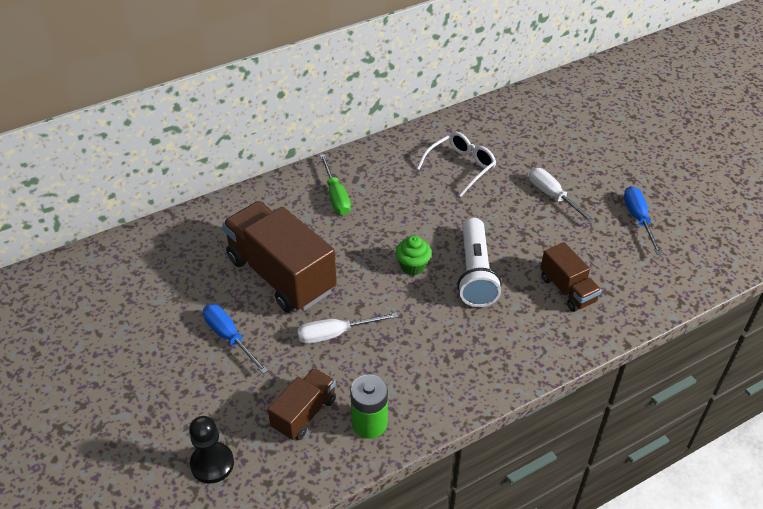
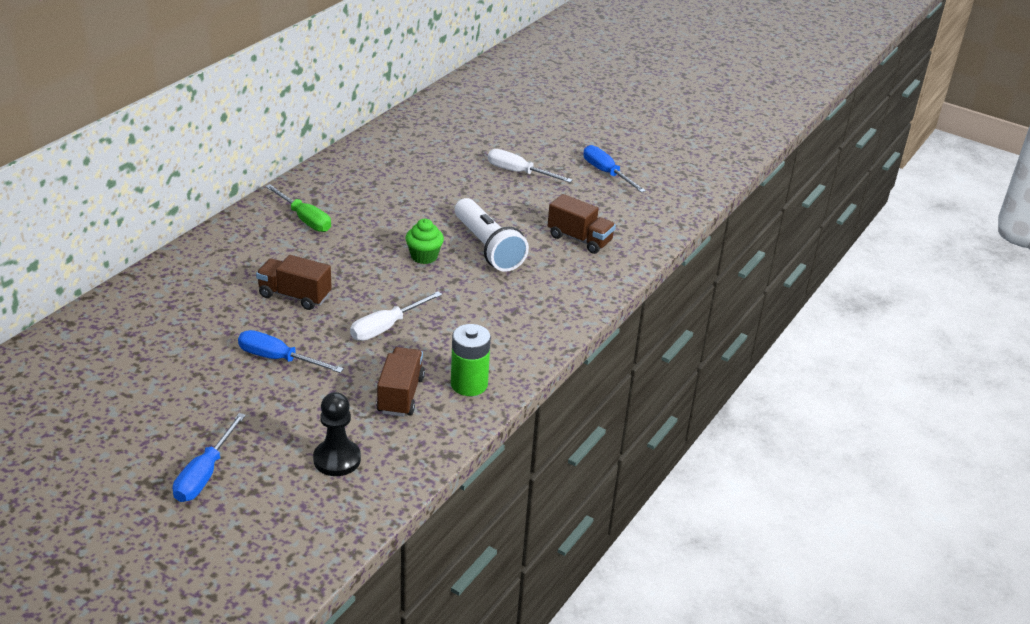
camera: 30 degrees left, 10 degrees down
(104, 437) = (205, 474): none -> blue screwdriver
(281, 275) = (295, 296): brown truck -> brown truck, size x0.52
(461, 167) = (415, 168): white glasses -> none

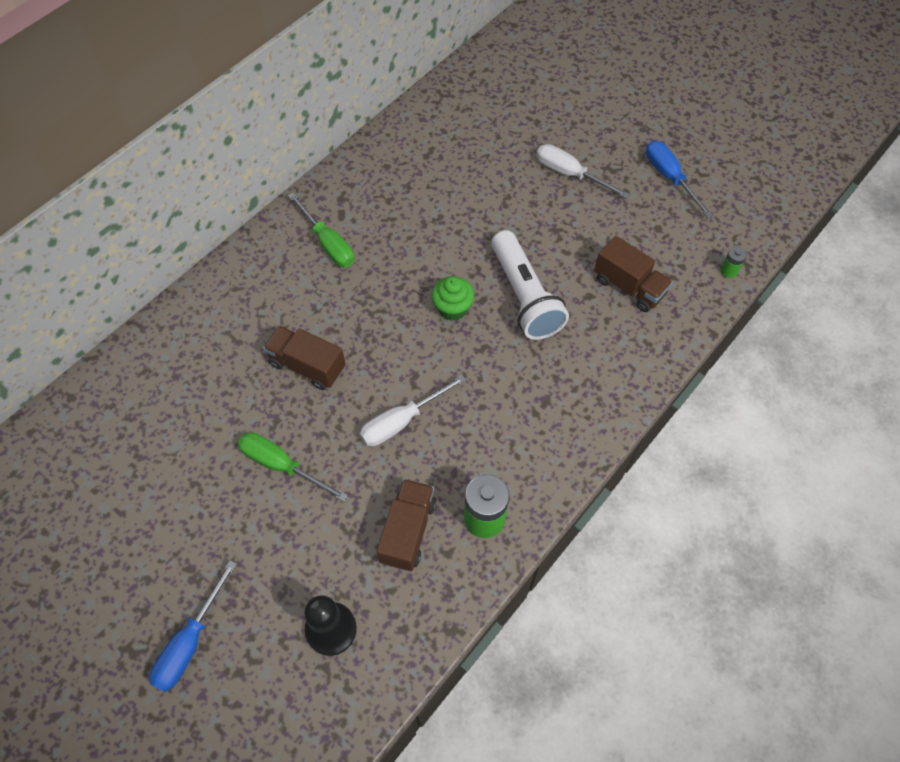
camera: 10 degrees right, 25 degrees up
(278, 359) = (281, 465): blue screwdriver -> green screwdriver
(665, 227) = (729, 271): none -> green battery

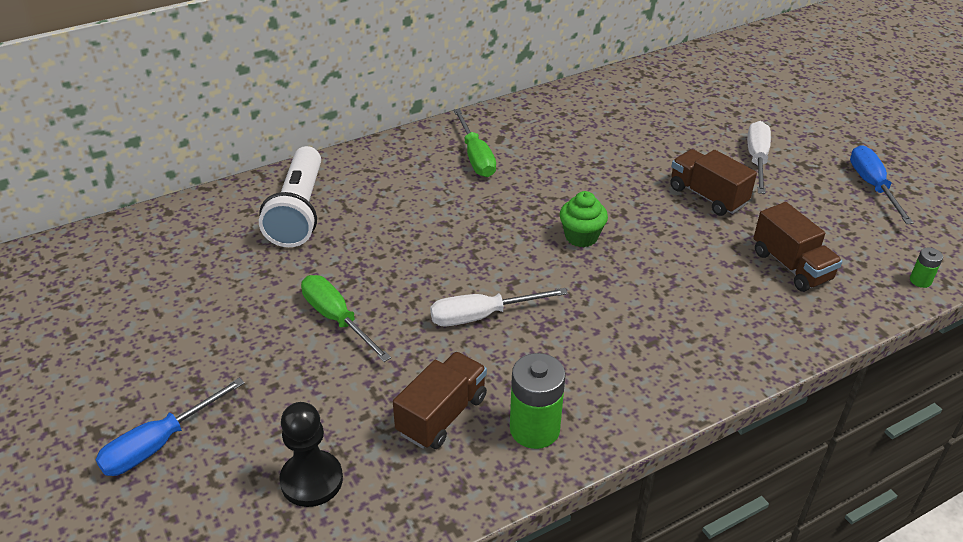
camera: 20 degrees right, 20 degrees down
(307, 366) = (406, 245): brown truck -> brown truck (707, 196)
(524, 296) = (665, 245): white flashlight -> white flashlight (299, 211)
(570, 174) = (757, 159): white screwdriver -> white screwdriver turned 45 degrees clockwise

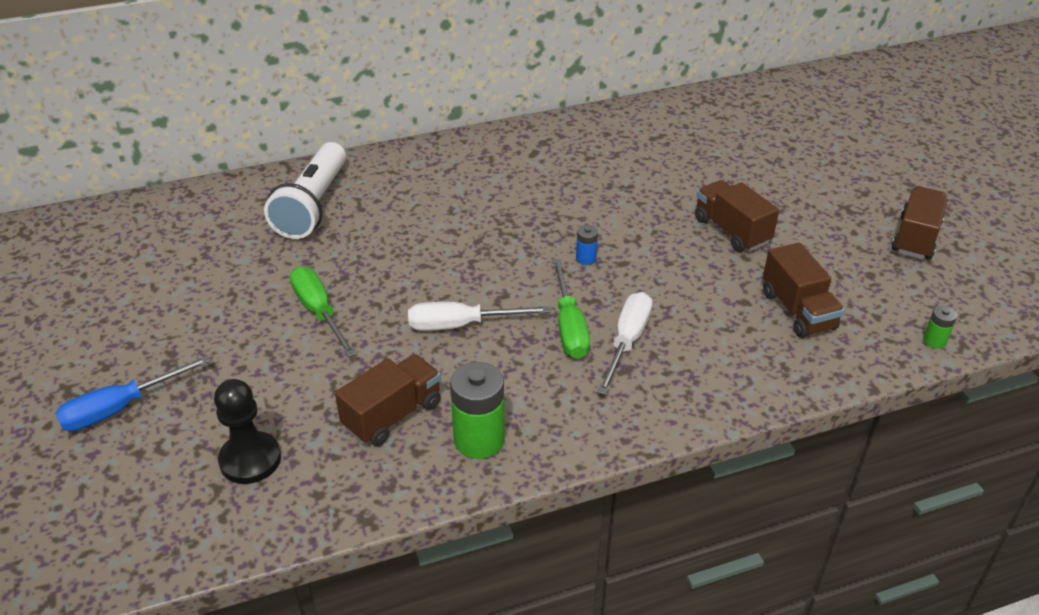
camera: 10 degrees right, 0 degrees up
(476, 157) = (503, 169): green screwdriver -> green screwdriver (569, 327)
(581, 237) = (586, 258): green cupcake -> blue battery
(757, 159) = (797, 198): white screwdriver -> white screwdriver (627, 341)
(872, 186) = (915, 238): blue screwdriver -> brown truck

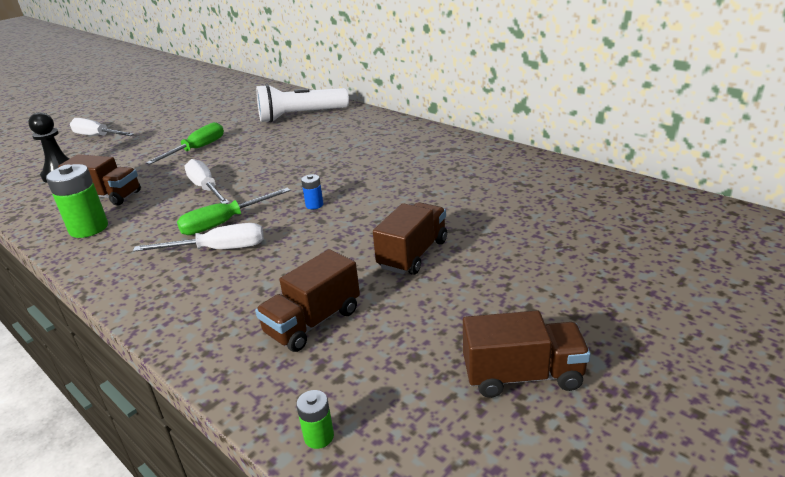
camera: 65 degrees right, 10 degrees down
(120, 408) = (97, 136): blue screwdriver -> white screwdriver

